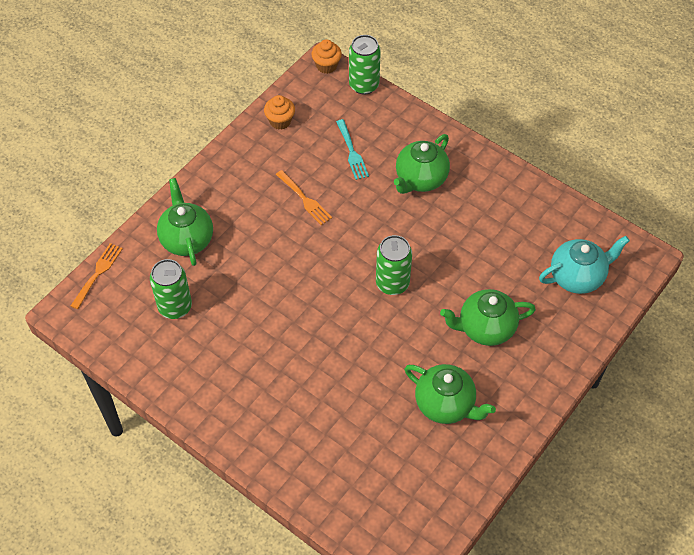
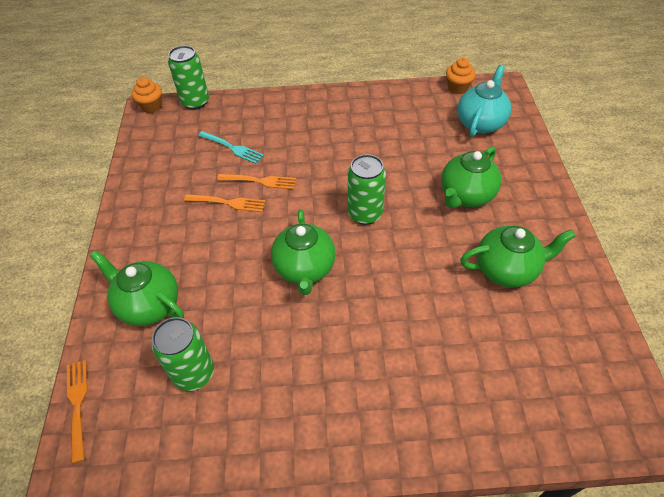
camera: 40 degrees left, 5 degrees down
(280, 121) = (149, 162): orange cupcake -> orange cupcake (457, 88)
(344, 198) = (260, 181): none -> orange fork
(420, 179) = (305, 133): green teapot -> green teapot (305, 269)

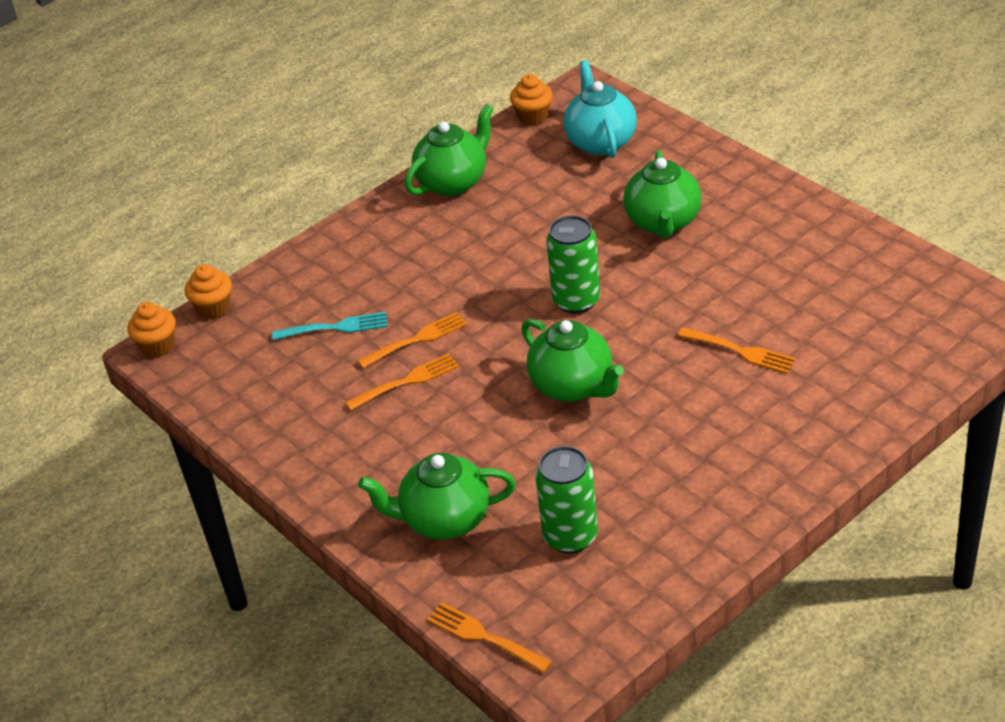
camera: 35 degrees left, 10 degrees down
(195, 102) = (213, 308): green can -> orange cupcake
(425, 318) = (740, 351): none -> orange fork
(506, 270) = (772, 265): green teapot -> green teapot (453, 182)

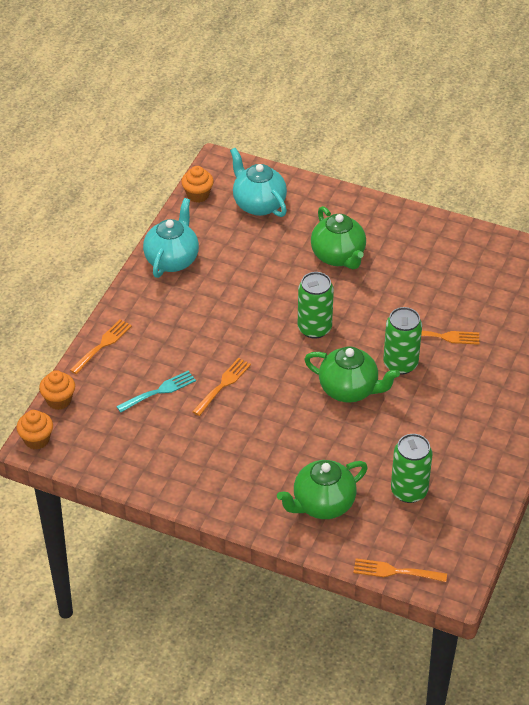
camera: 30 degrees left, 5 degrees up
(406, 382) = (235, 417): orange fork -> orange fork (102, 345)
(453, 182) = (172, 260): green teapot -> turquoise teapot
(662, 371) = (400, 364): none -> green can

